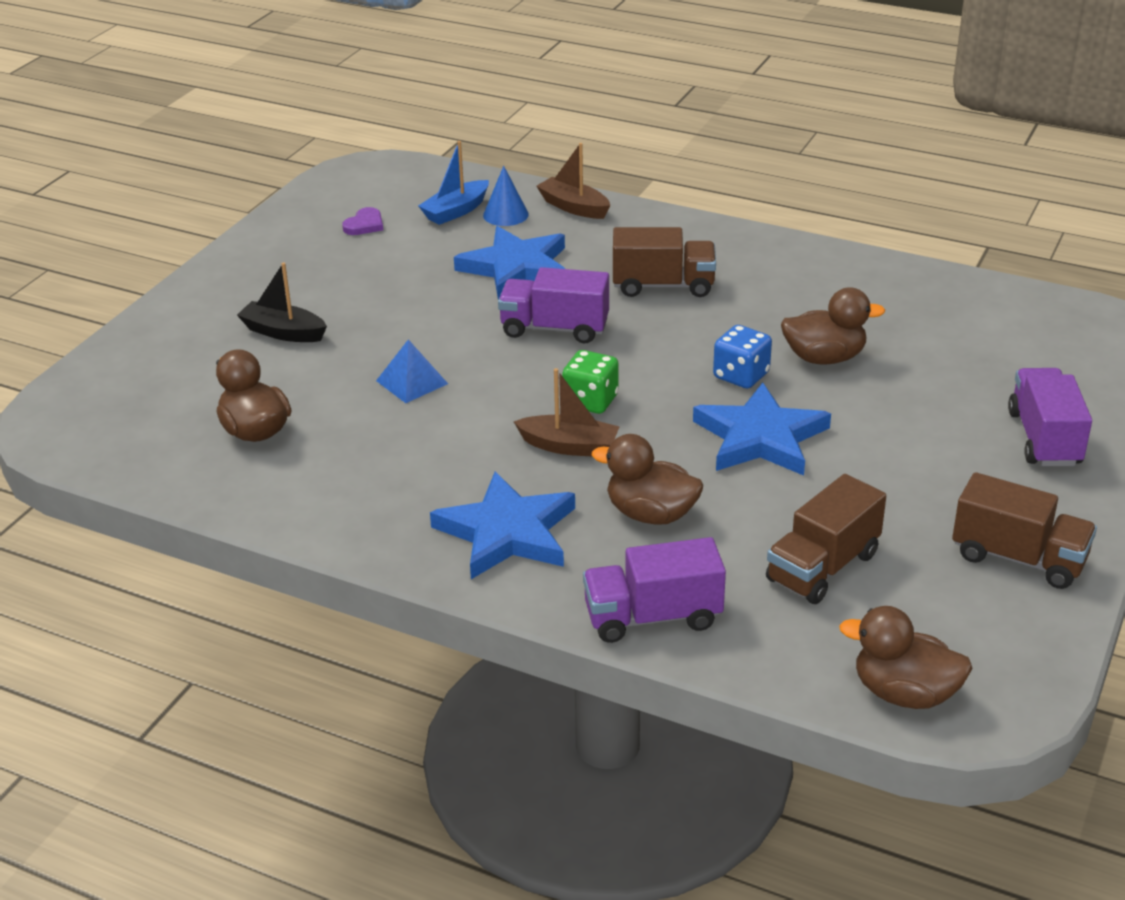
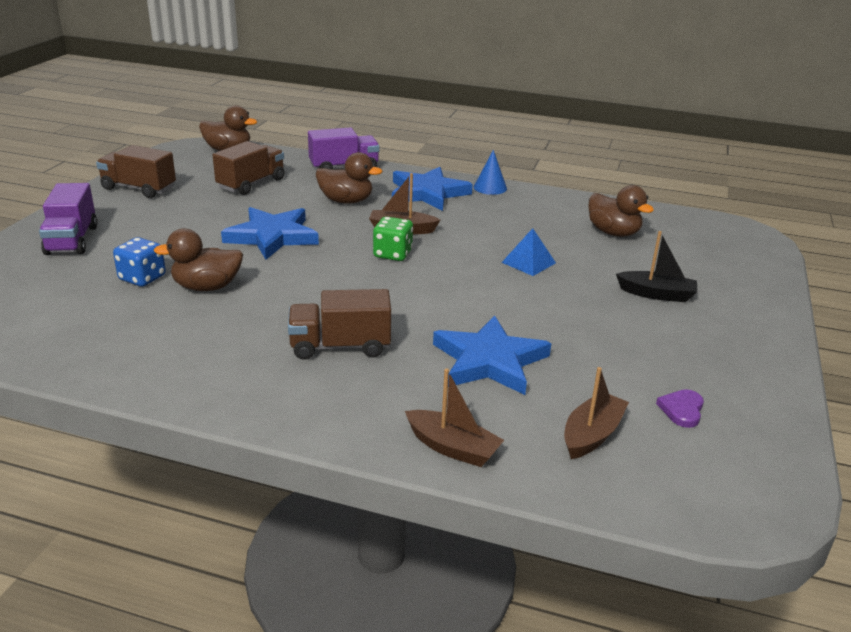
camera: 170 degrees right, 5 degrees down
(456, 211) = (592, 435): blue boat -> brown boat
(505, 215) = (530, 432): blue cone -> blue cone (490, 187)
(554, 328) = (433, 303): purple truck -> none
(741, 376) = (278, 273): blue dice -> blue dice (142, 278)

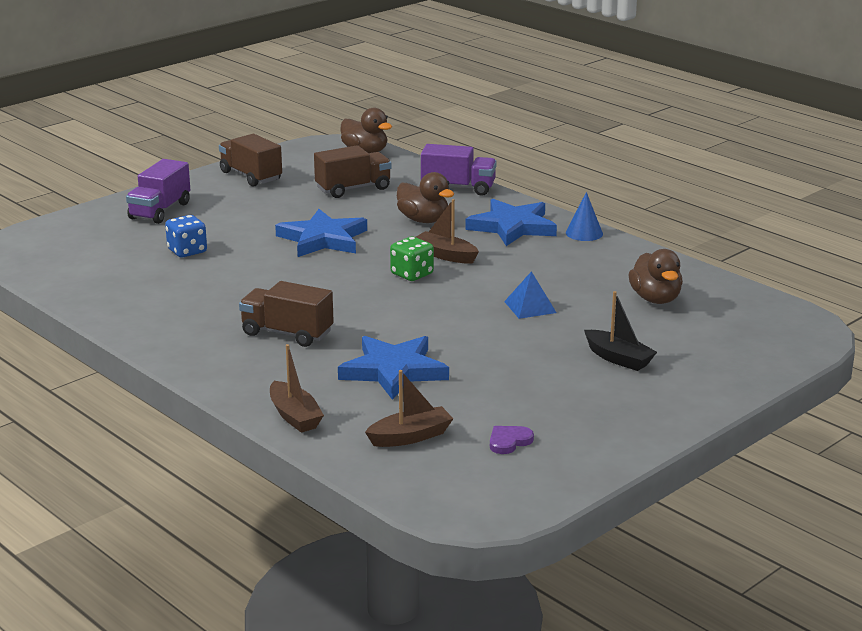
camera: 30 degrees right, 5 degrees down
(207, 287) = (229, 268): brown duck -> none

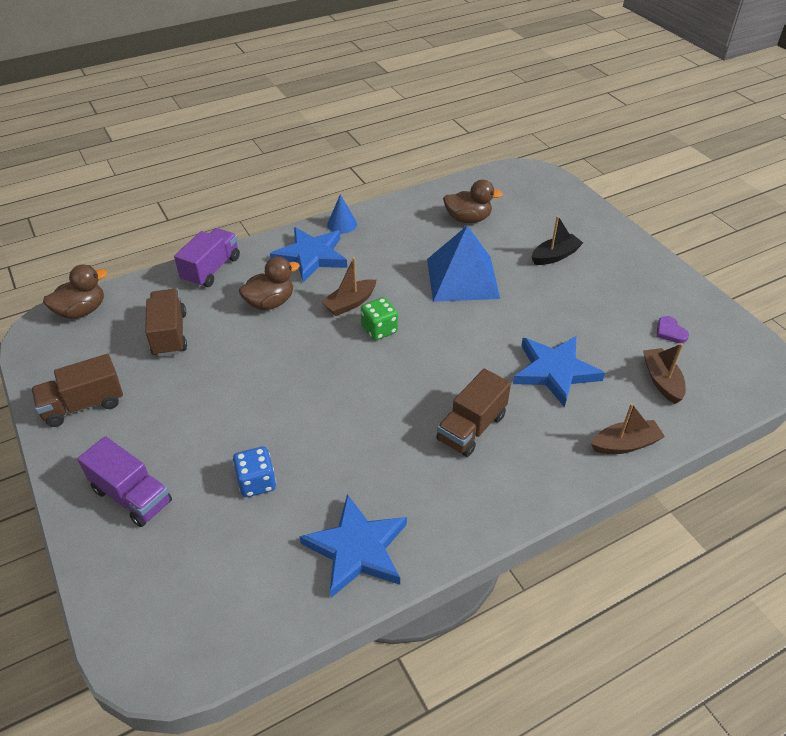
camera: 75 degrees left, 20 degrees up
(323, 239) = (278, 374): blue star -> blue star (357, 549)
(530, 307) = (462, 278): blue pyramid -> blue pyramid, size x2.08

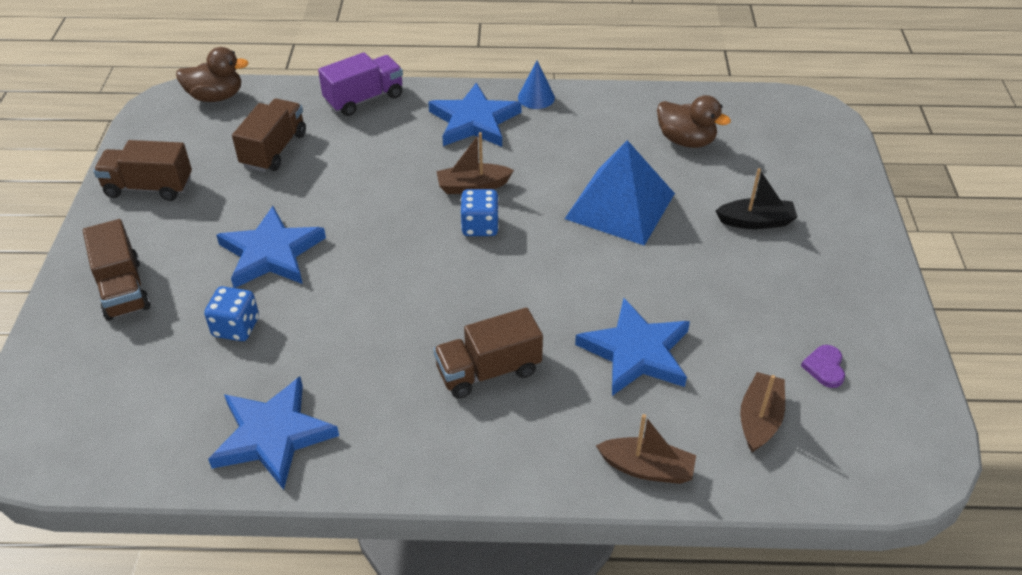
camera: 30 degrees right, 0 degrees up
(132, 496) = (123, 289): purple truck -> brown truck
(236, 414) = (271, 253): none -> blue star
(270, 302) = (393, 154): brown duck -> none
(379, 329) = (480, 226): green dice -> blue dice

